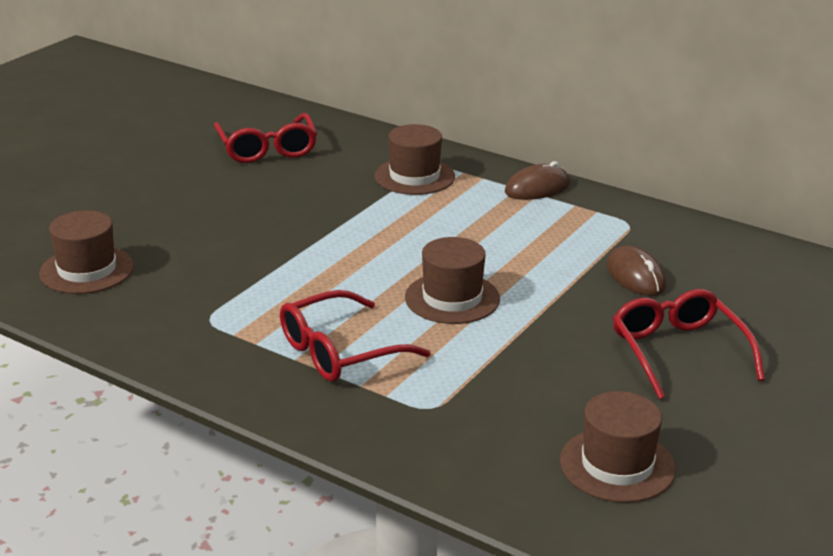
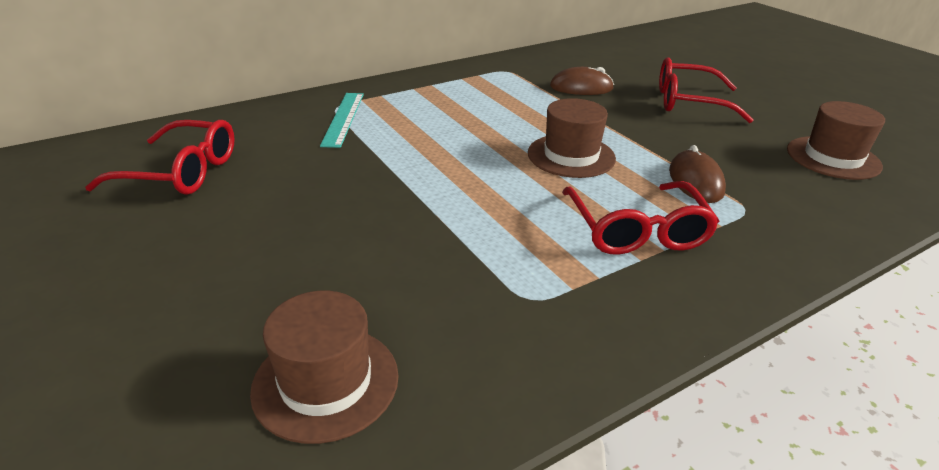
camera: 65 degrees left, 5 degrees up
(414, 176) = (343, 118): brown hat -> turquoise ruler
(537, 188) = (422, 82): brown mouse -> brown mouse (695, 181)

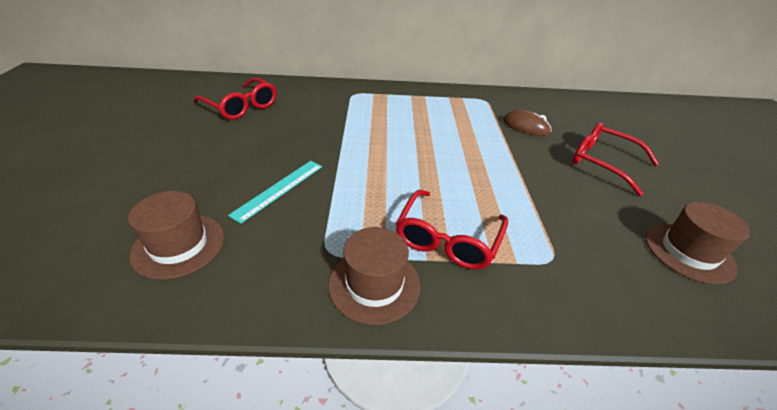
camera: 30 degrees right, 5 degrees up
(343, 118) = (350, 102): turquoise ruler -> turquoise ruler (279, 189)
(571, 156) = (462, 171): brown hat -> brown hat (374, 284)
(695, 181) = (535, 223): brown mouse -> none

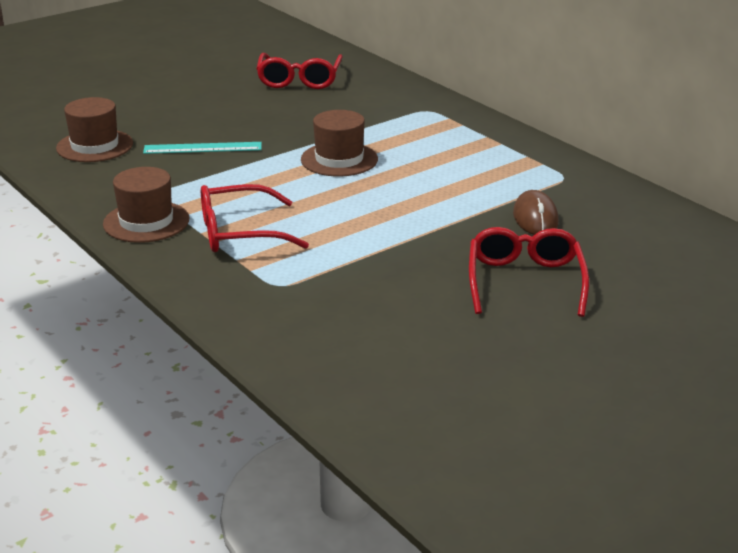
camera: 55 degrees right, 10 degrees down
(688, 252) = (399, 355): brown hat -> brown hat (339, 159)

